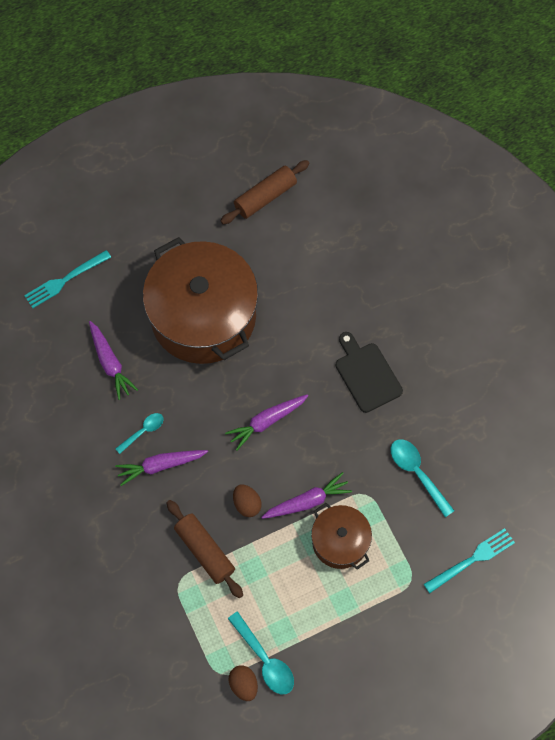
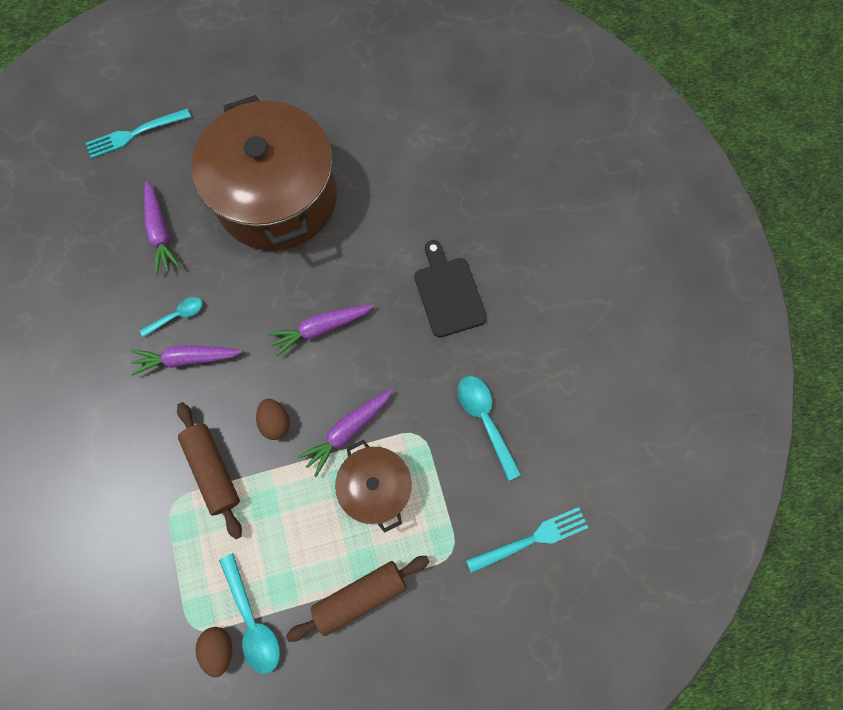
camera: 10 degrees right, 5 degrees up
(265, 197) = (376, 79): brown rolling pin -> brown rolling pin (360, 596)
(307, 501) = (347, 431): purple carrot -> purple carrot turned 150 degrees clockwise

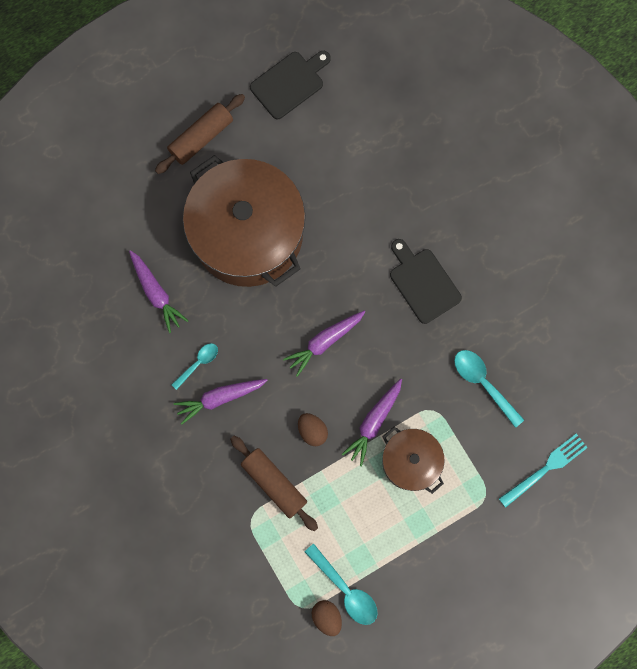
camera: 15 degrees left, 5 degrees up
(134, 134) = (98, 207): turquoise fork -> none
(360, 596) = (423, 548): brown rolling pin -> brown rolling pin (201, 138)
(369, 64) = (289, 83): none -> black cutting board

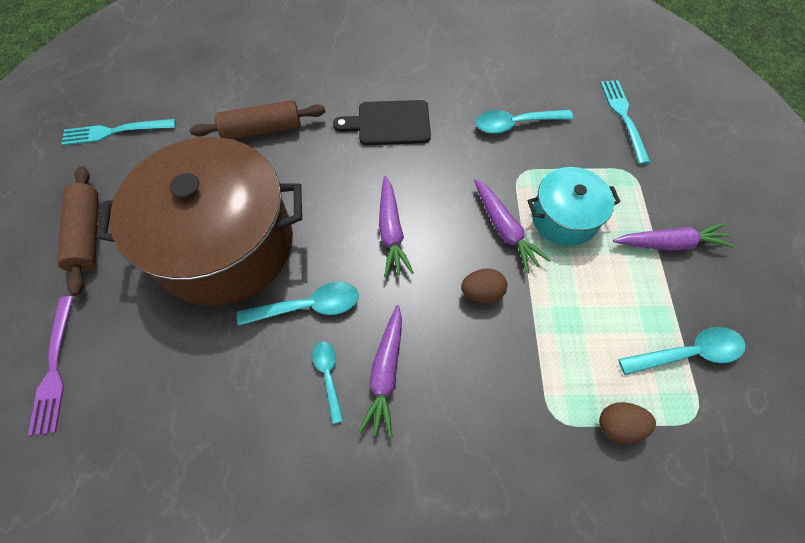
camera: 60 degrees left, 15 degrees down
(109, 196) = (54, 369): none -> purple fork
(156, 293) = (211, 378): purple carrot -> purple carrot (669, 243)
(236, 321) = (308, 306): none -> turquoise spoon
(274, 483) = (523, 366): brown rolling pin -> brown rolling pin (262, 129)
(289, 83) = (114, 132): black cutting board -> turquoise fork
(327, 617) = (716, 392): brown egg -> brown egg (618, 425)
(410, 461) = (564, 217): brown pot -> turquoise pot

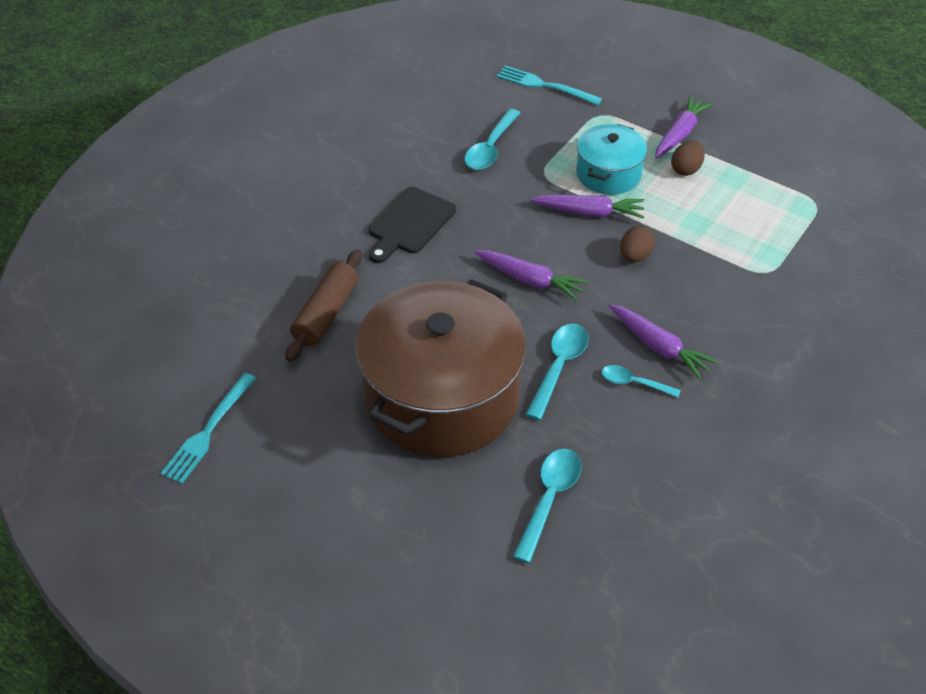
camera: 55 degrees left, 15 degrees down
(54, 369) = (475, 574): purple fork -> none
(87, 234) = (333, 499): brown rolling pin -> none
(618, 425) = (794, 244): brown egg -> brown egg (686, 169)
(687, 353) = (770, 179): turquoise spoon -> turquoise spoon (549, 499)

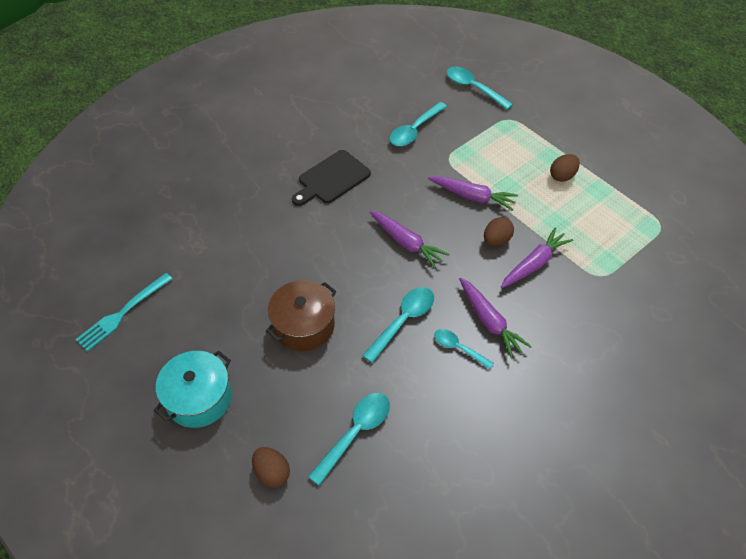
camera: 15 degrees right, 5 degrees up
(326, 314) = (243, 238): brown rolling pin -> none
(442, 397) = (304, 325): brown pot -> brown pot, size x0.50
(468, 563) = (272, 473): none -> brown egg
(544, 85) = (473, 88): turquoise fork -> turquoise spoon
(608, 174) = (499, 168): turquoise pot -> turquoise pot (199, 398)
(680, 133) = (567, 146): purple carrot -> purple carrot (534, 263)

